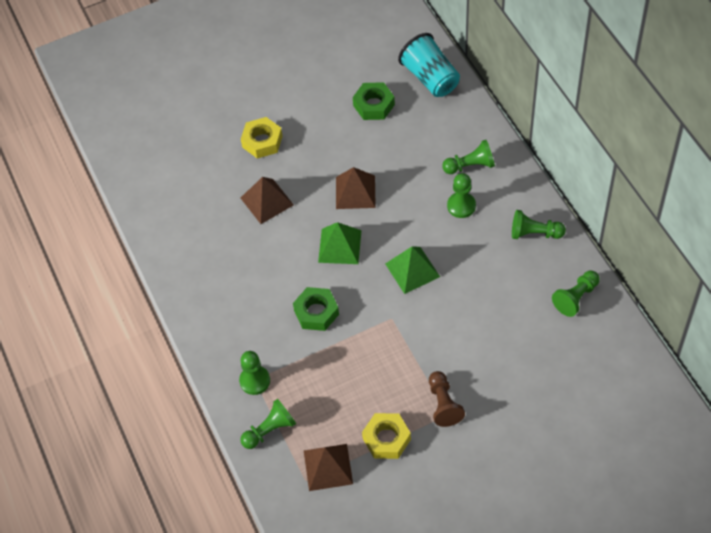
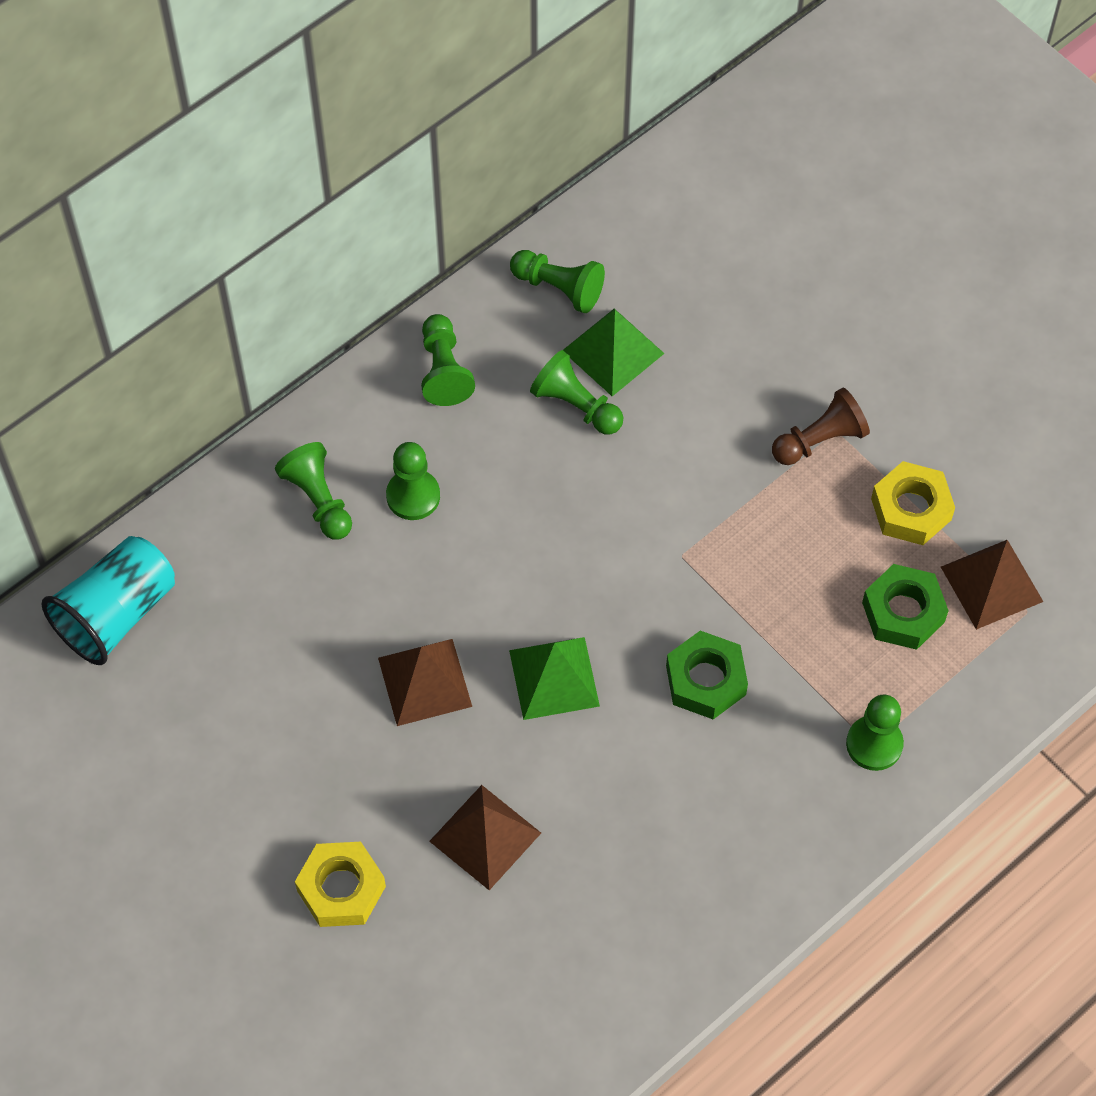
camera: 110 degrees left, 5 degrees up
(270, 430) = (958, 692): green pawn -> green pawn (576, 405)
(373, 105) = (205, 701): green nut -> green nut (903, 612)
(412, 270) = (572, 545): green pyramid -> green pyramid (613, 351)

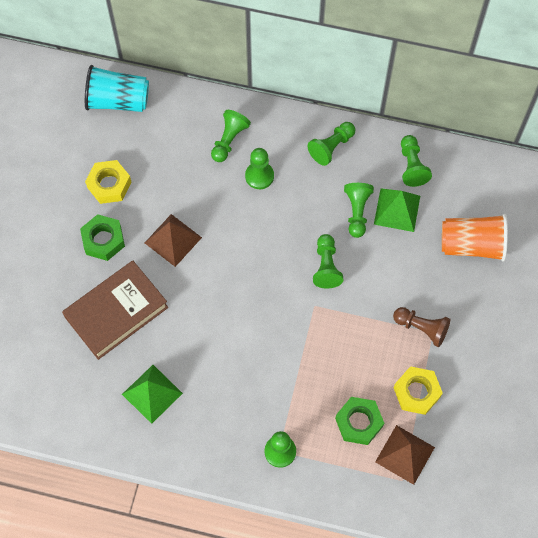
camera: 55 degrees right, 5 degrees up
(341, 889) = (53, 271): yellow nut -> yellow nut (109, 185)
(485, 836) = (116, 312): brown pyramid -> brown book
(554, 678) = (213, 291): green pyramid -> green pyramid (152, 394)
(631, 500) = (326, 266): none -> green pawn
(706, 680) = (259, 356): green nut -> green nut (103, 240)
(741, 295) = (472, 245): none -> orange cup

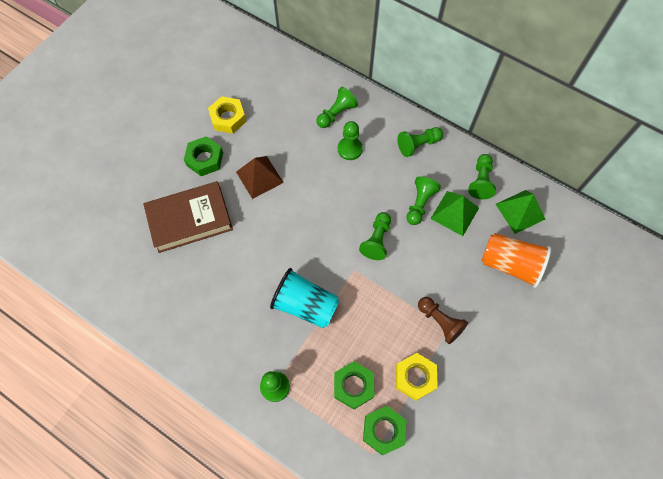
camera: 20 degrees right, 0 degrees up
(118, 101) = (262, 58): turquoise cup -> turquoise cup (306, 305)
(152, 394) = (189, 296): green pyramid -> green pyramid (520, 211)
(404, 454) = (383, 430): brown pyramid -> green nut

